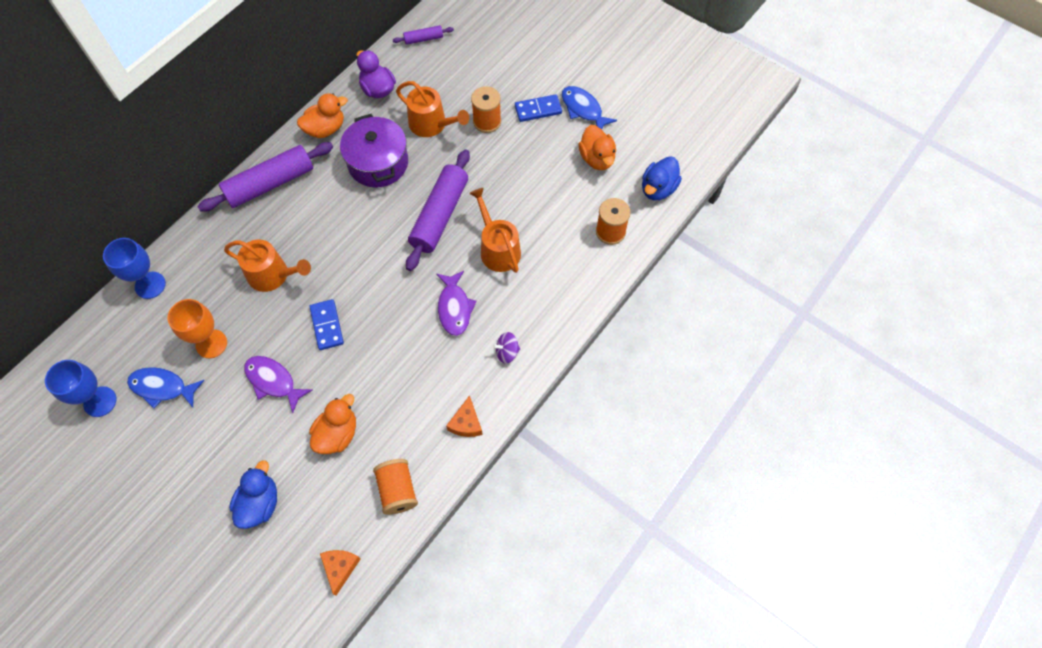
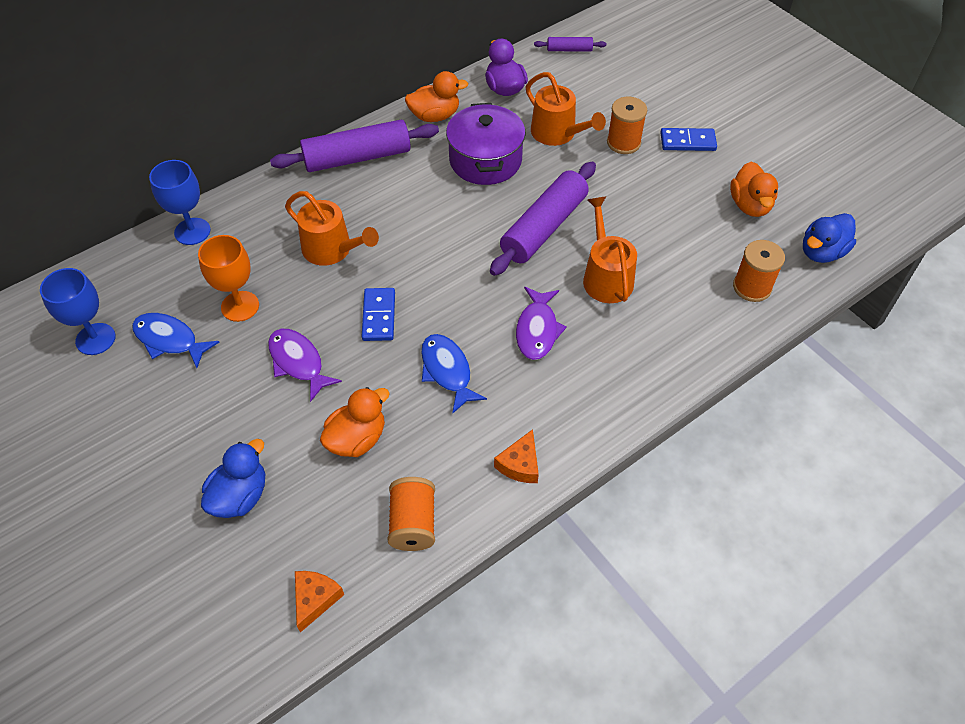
camera: 15 degrees right, 10 degrees down
(507, 352) = (591, 394): purple spinning top -> none
(583, 109) = (743, 151): blue fish -> blue fish (447, 371)

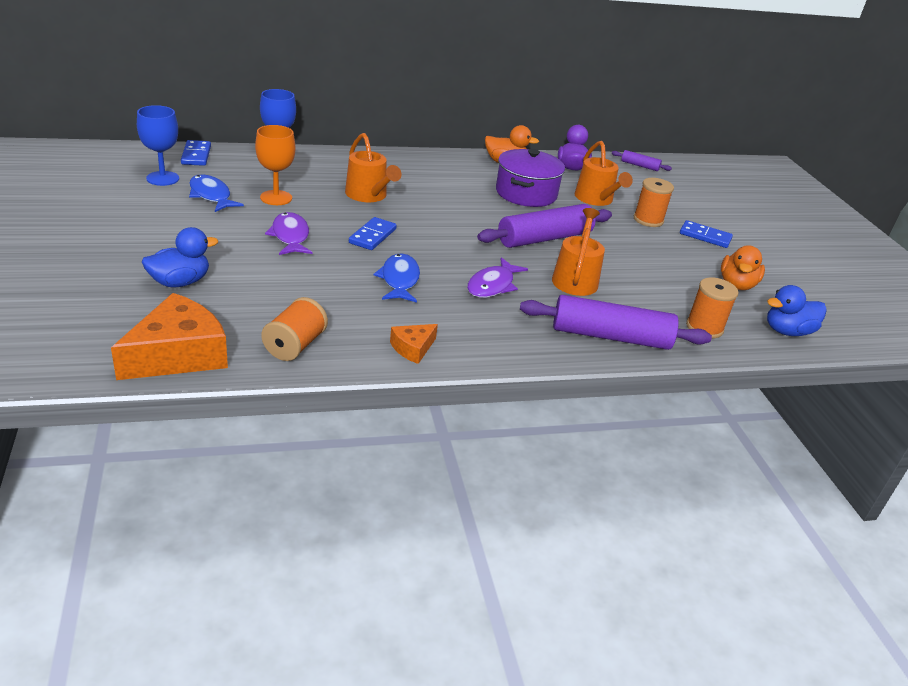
camera: 20 degrees right, 20 degrees down
(101, 278) = (196, 155): none -> blue domino
(315, 599) = (178, 354): orange cheese -> orange cheese, size x2.01
(357, 157) = (429, 163): purple rolling pin -> purple rolling pin (610, 336)
(357, 439) = (295, 287): orange duck -> none

